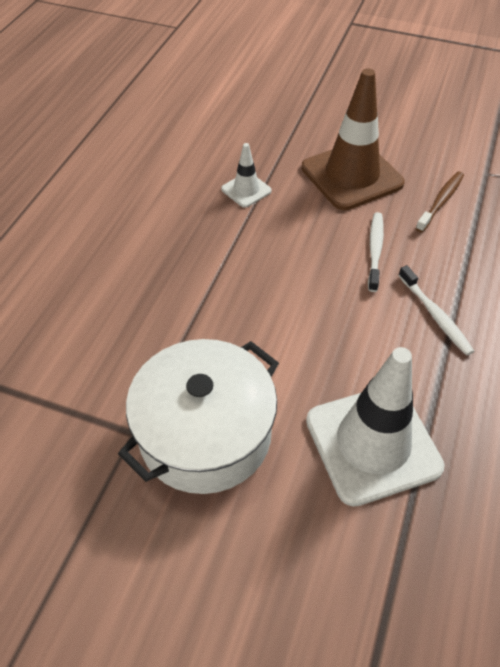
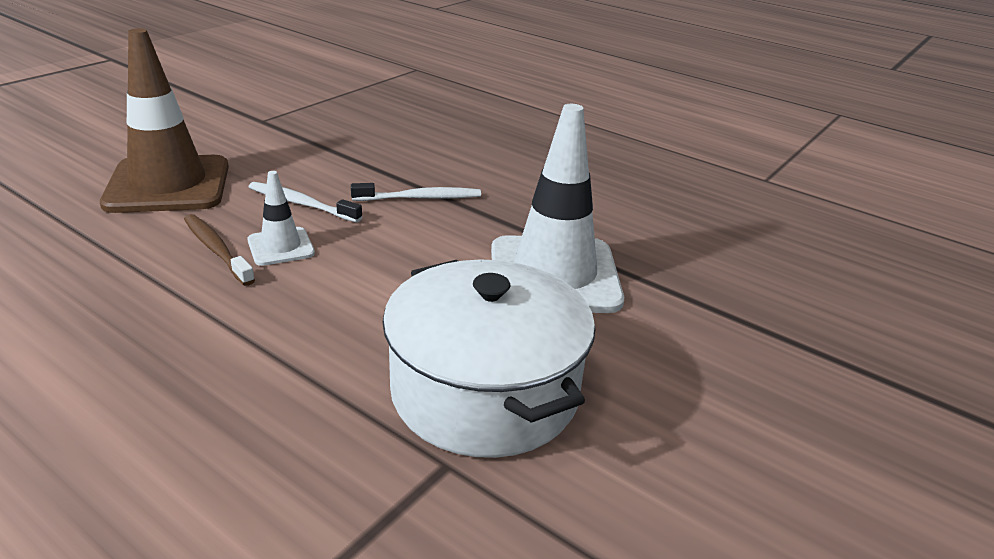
camera: 75 degrees left, 20 degrees down
(246, 190) = (90, 261): white traffic cone -> white traffic cone (281, 247)
(440, 201) = (273, 151): brown toothbrush -> brown toothbrush (216, 250)

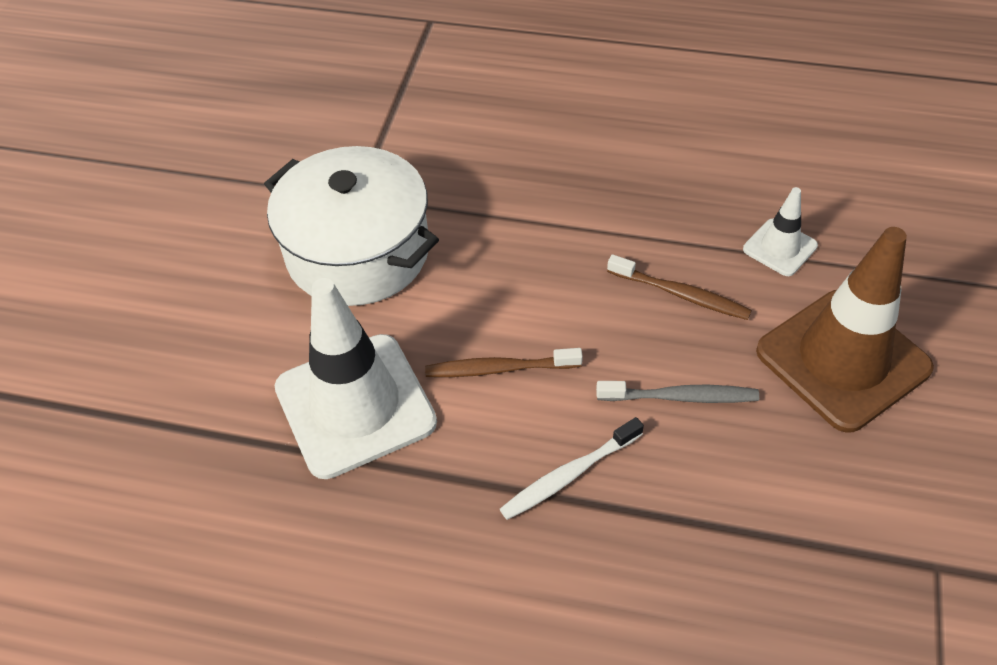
camera: 160 degrees right, 20 degrees up
(281, 247) = (632, 324): white traffic cone -> white traffic cone (780, 247)
(301, 204) = (680, 397): white toothbrush -> grey toothbrush
(417, 257) = (499, 369): none -> brown toothbrush

